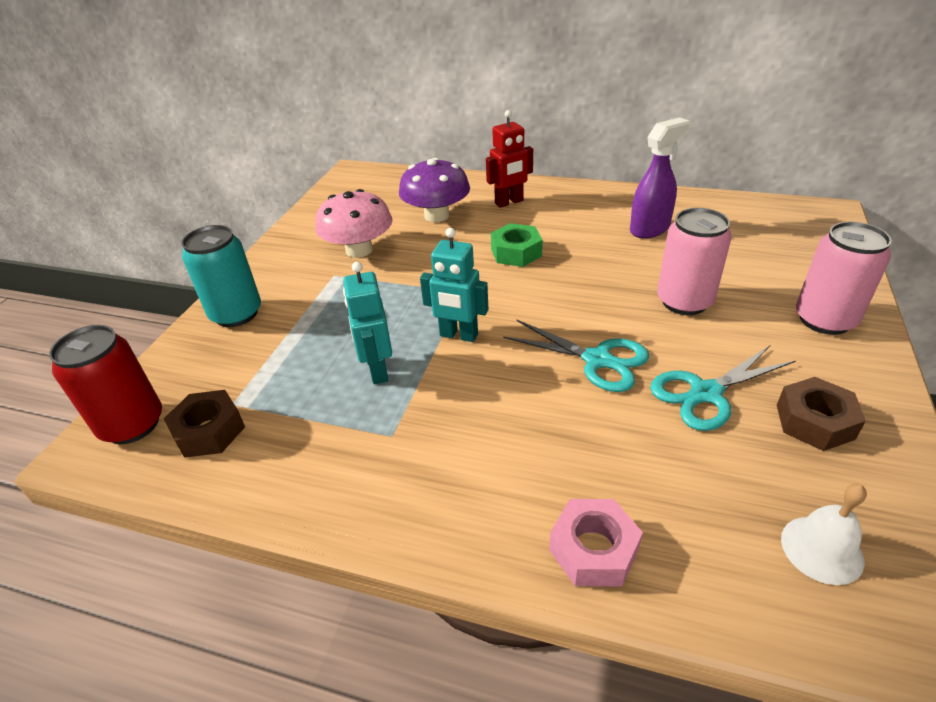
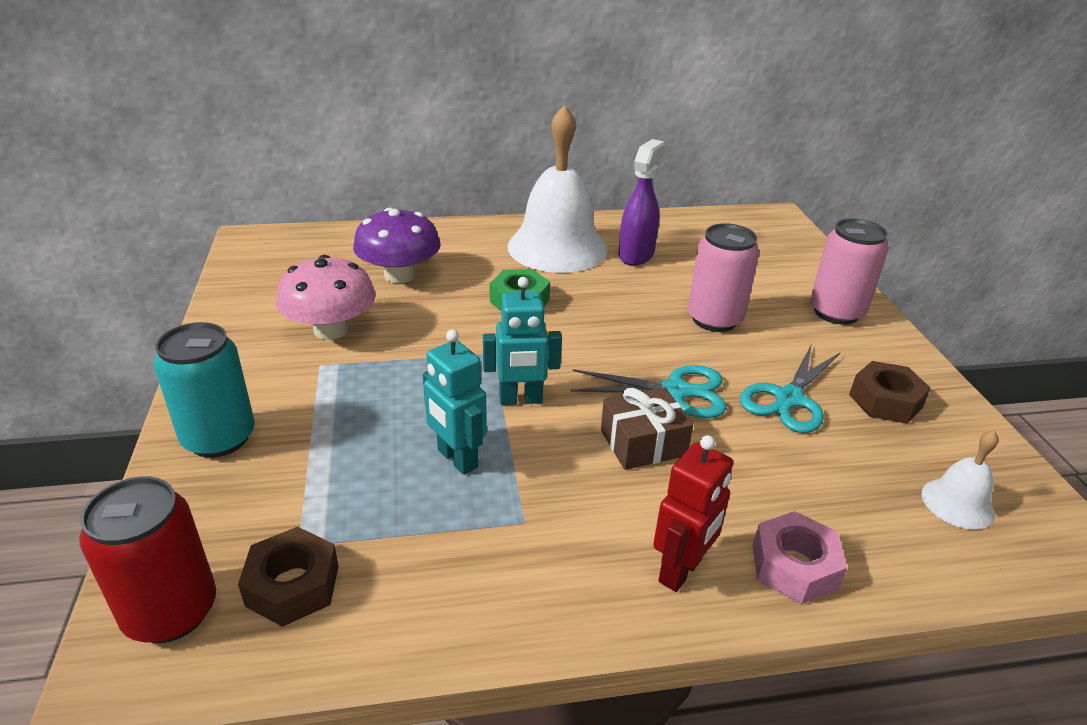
camera: 30 degrees left, 5 degrees down
(509, 202) = (473, 248): red robot -> red robot (681, 571)
(534, 397) = (643, 443): none -> brown gift
(581, 211) = (557, 247): none -> white bell

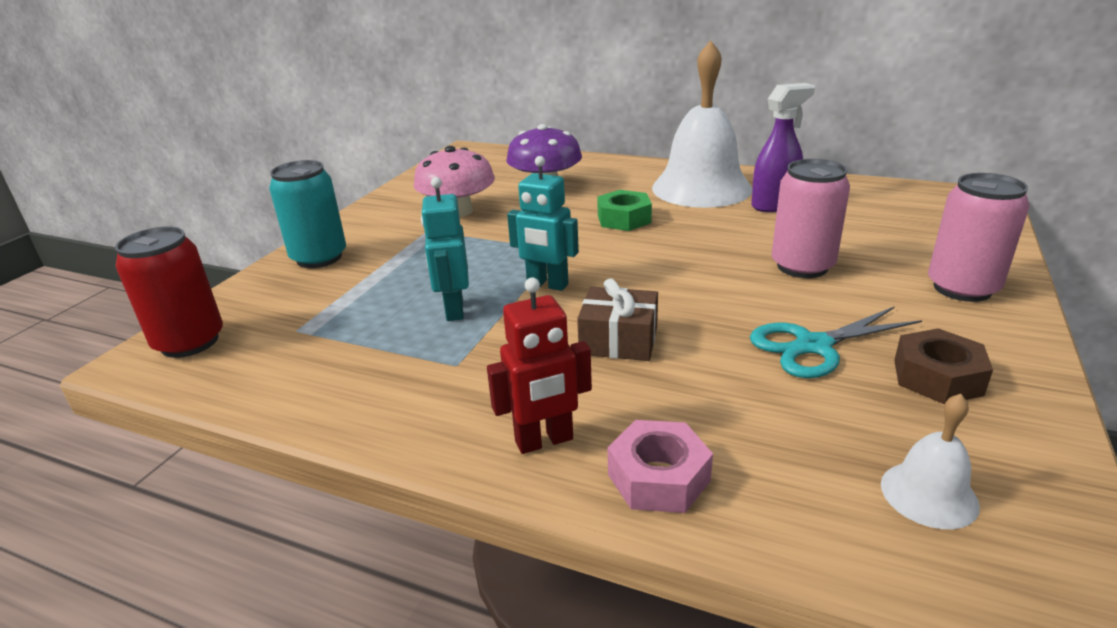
camera: 35 degrees right, 5 degrees down
(292, 585) = (266, 351): brown nut -> none
(675, 391) = (695, 311): turquoise scissors -> none

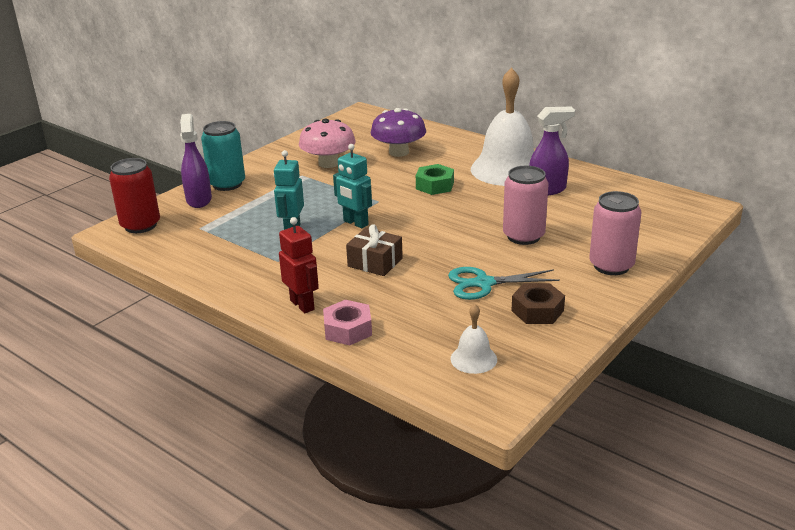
camera: 15 degrees right, 0 degrees up
(281, 286) = (199, 200): none -> purple spray bottle
(544, 441) = (302, 305): red robot -> red robot turned 120 degrees counterclockwise

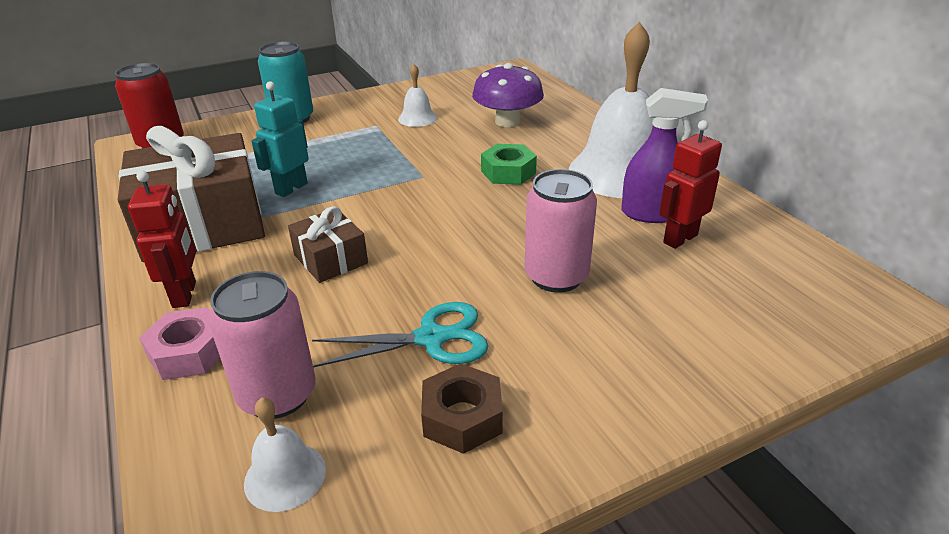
camera: 25 degrees right, 5 degrees up
(199, 200) = (246, 129): purple spray bottle -> none
(256, 266) = (203, 224): none -> brown gift
(328, 163) = (417, 118): pink mushroom -> white bell
(355, 223) = (367, 198): turquoise robot -> none
(484, 283) = (431, 338): turquoise scissors -> turquoise scissors turned 150 degrees clockwise
(575, 199) = (680, 239): none -> red robot
(611, 266) = (648, 371): pink can -> pink can (277, 395)

